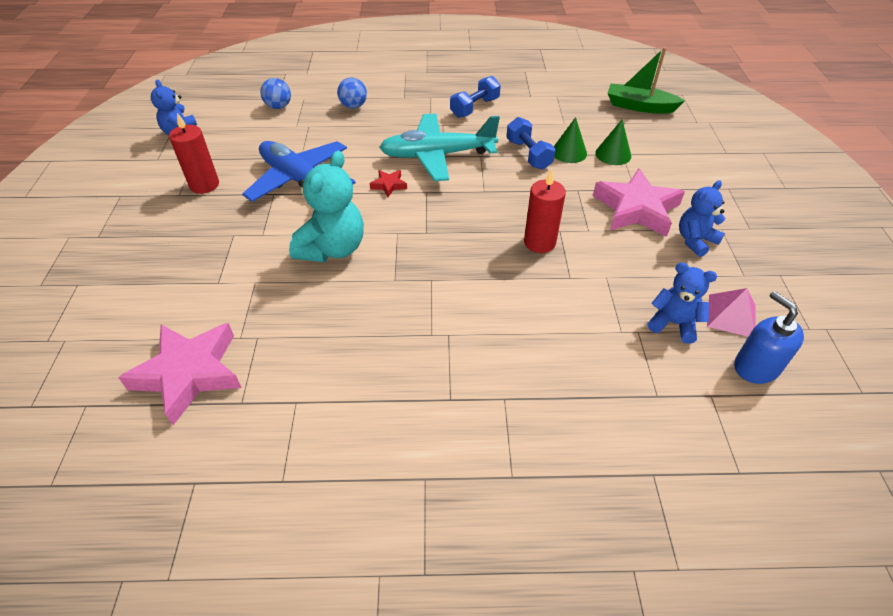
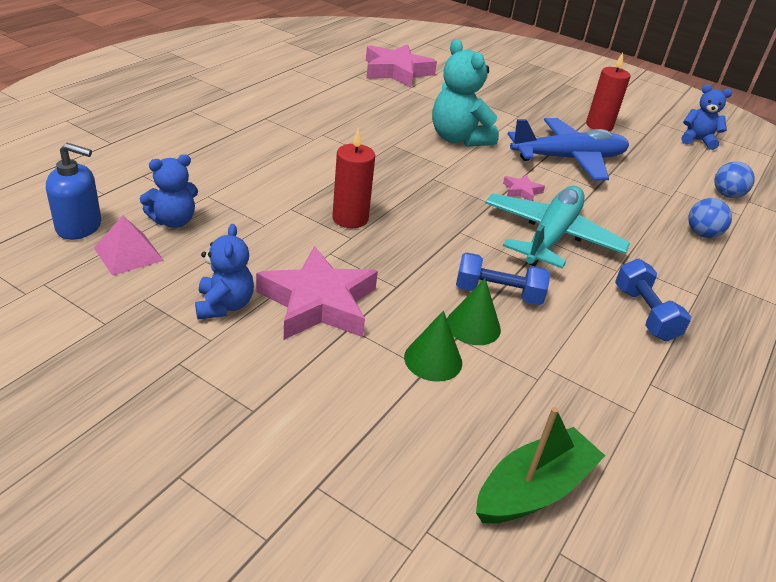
camera: 120 degrees right, 10 degrees down
(389, 185) = (521, 191): red star -> pink star

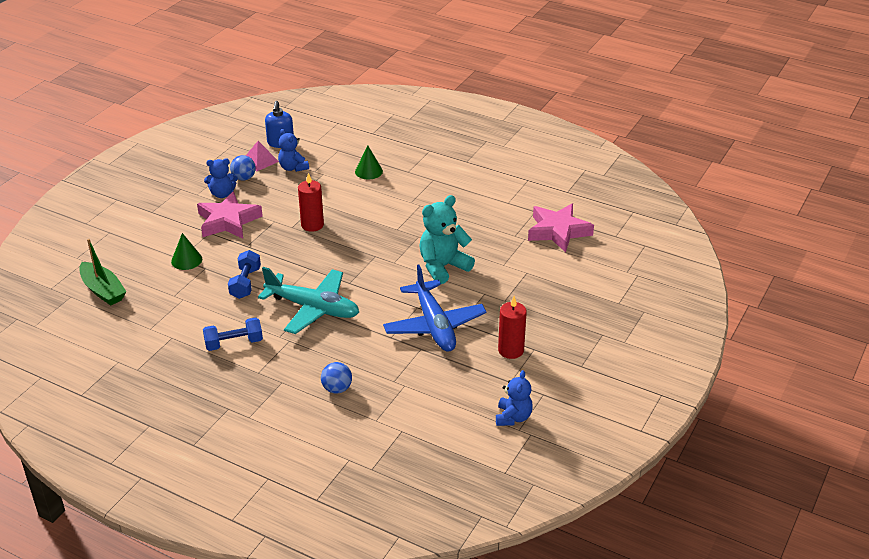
camera: 90 degrees right, 0 degrees up
(473, 326) = (215, 273): green cone -> green cone (368, 171)
(521, 191) = (371, 297): pink star -> none
(726, 195) = (407, 417): blue ball -> blue ball (244, 178)

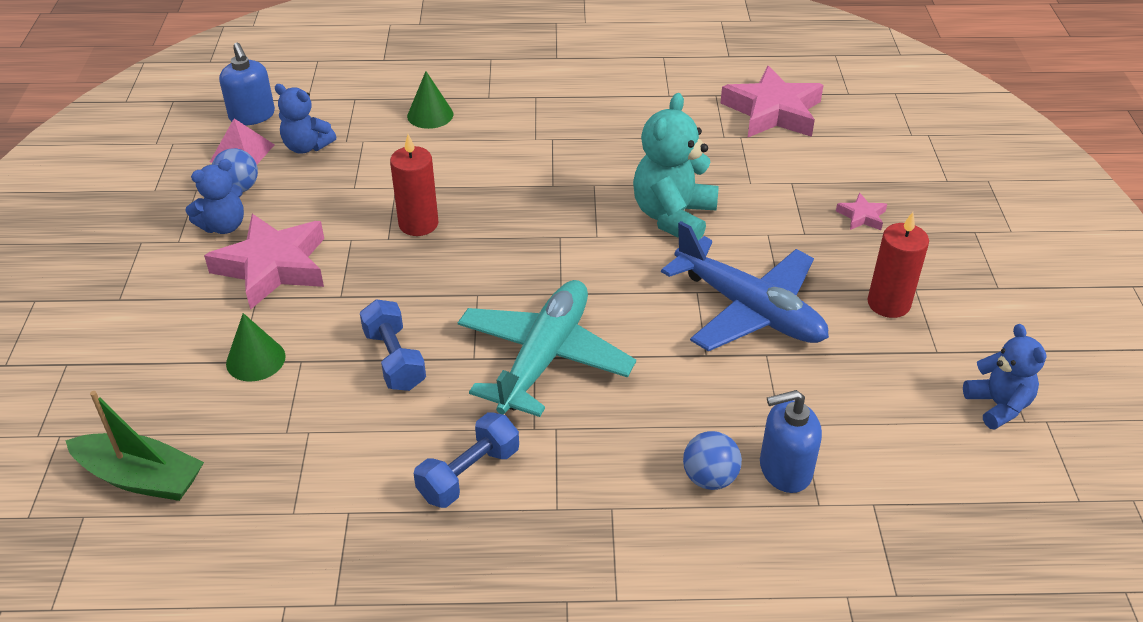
camera: 30 degrees left, 5 degrees up
(313, 308) = (544, 357): turquoise plane -> turquoise plane turned 60 degrees counterclockwise
(375, 400) = (784, 469): none -> blue soap dispenser
(546, 303) = (861, 216): none -> pink star

